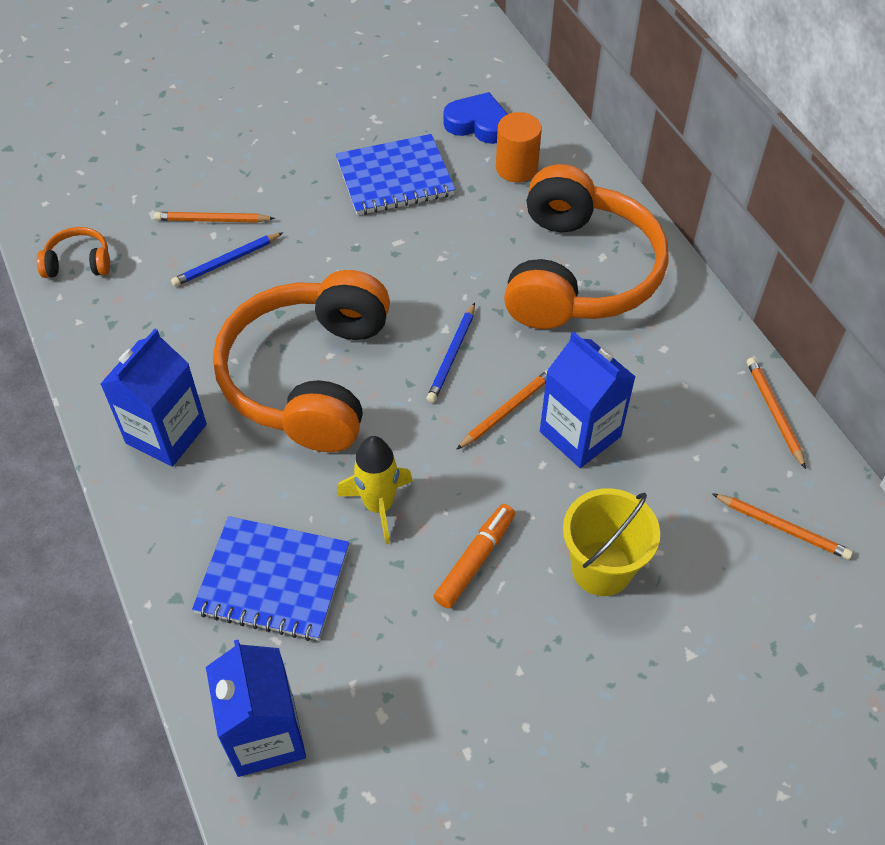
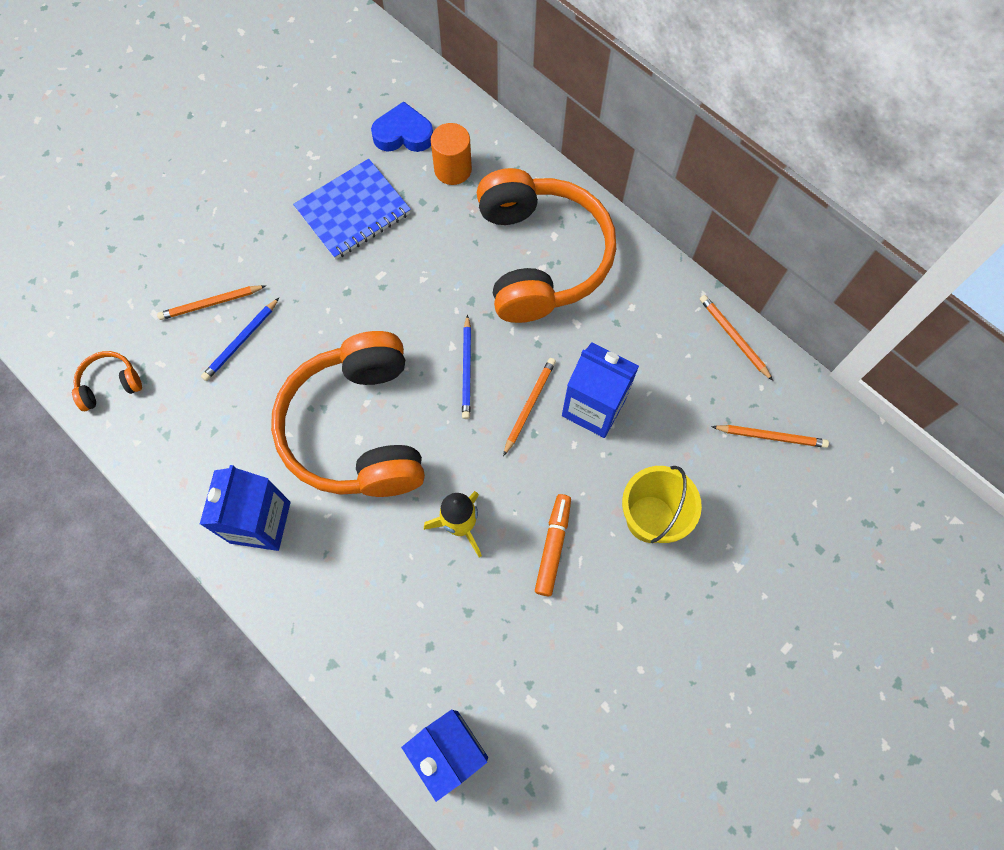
camera: 20 degrees left, 15 degrees up
(273, 580) = (403, 620): blue notebook -> none

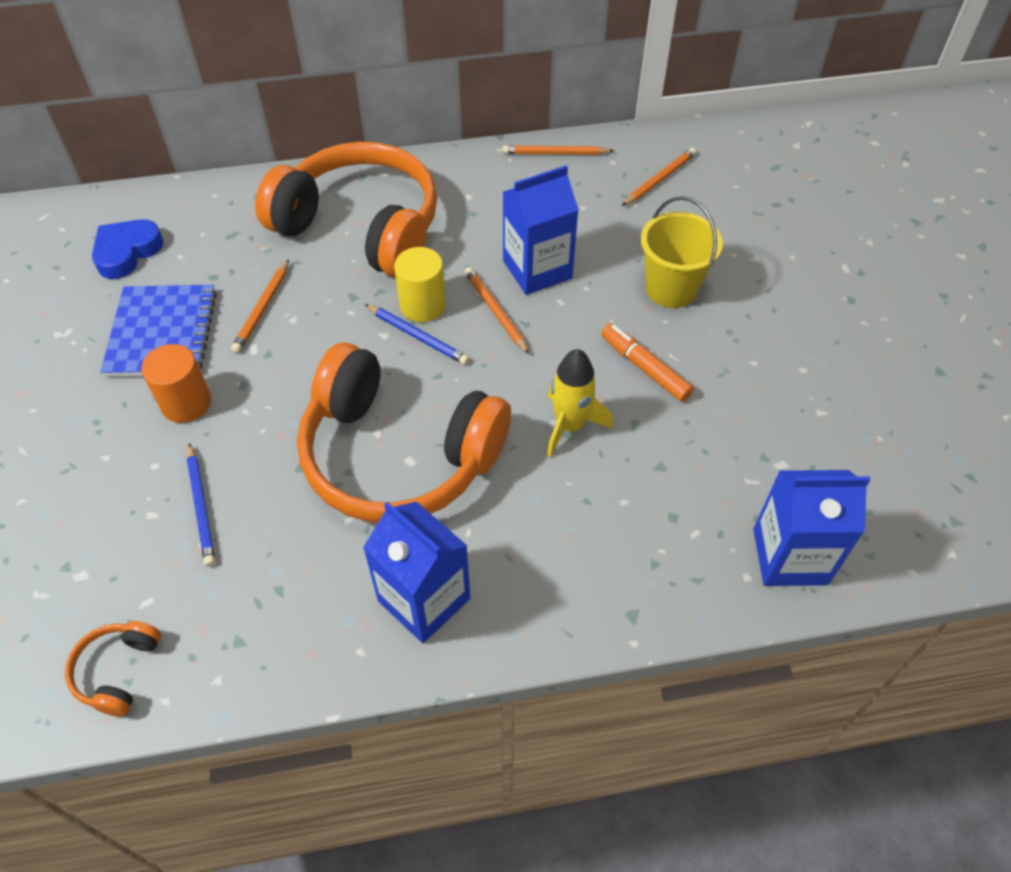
camera: 55 degrees left, 15 degrees down
(211, 303) = (128, 512): orange pencil -> orange pencil (262, 308)
(453, 169) = (206, 238): orange cylinder -> orange cylinder (186, 403)
(497, 352) = (422, 305): none -> yellow cylinder

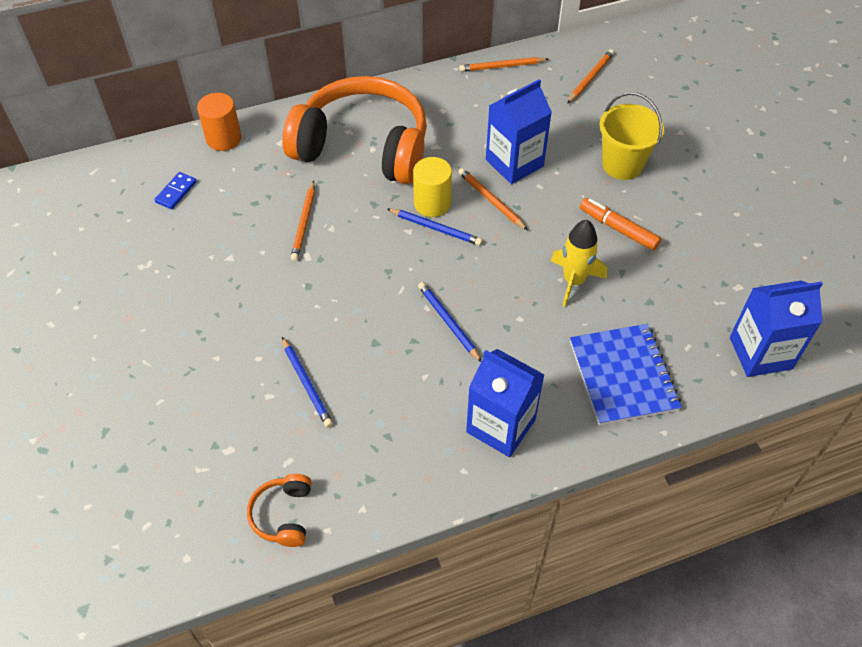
camera: 10 degrees left, 0 degrees up
(127, 252) = (176, 192): blue heart -> blue domino
(162, 333) = (228, 254): blue notebook -> blue notebook (623, 376)
(186, 403) = (267, 306): orange cylinder -> orange cylinder (223, 138)
(398, 455) = (448, 322): orange headphones -> blue pencil

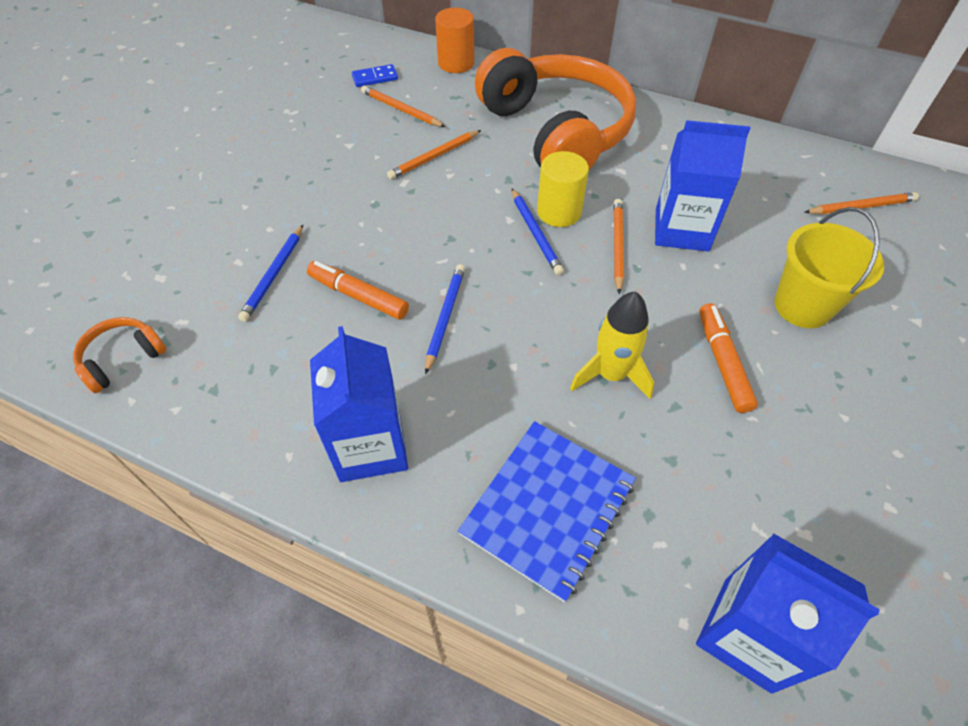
camera: 45 degrees right, 0 degrees up
(380, 352) = (358, 296): none -> orange marker
(502, 66) = (771, 144): orange pencil -> orange pencil (401, 109)

